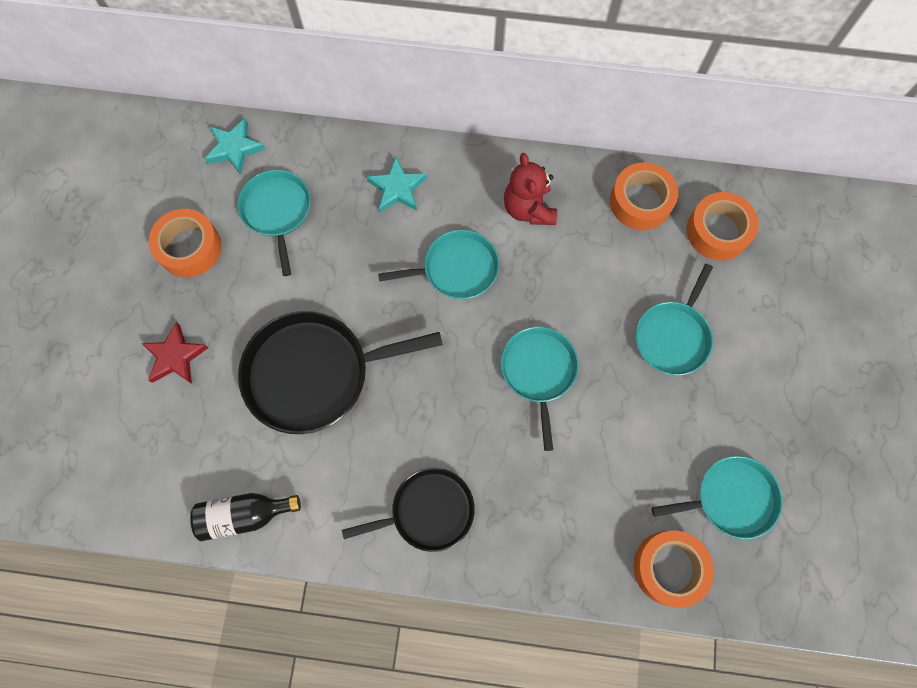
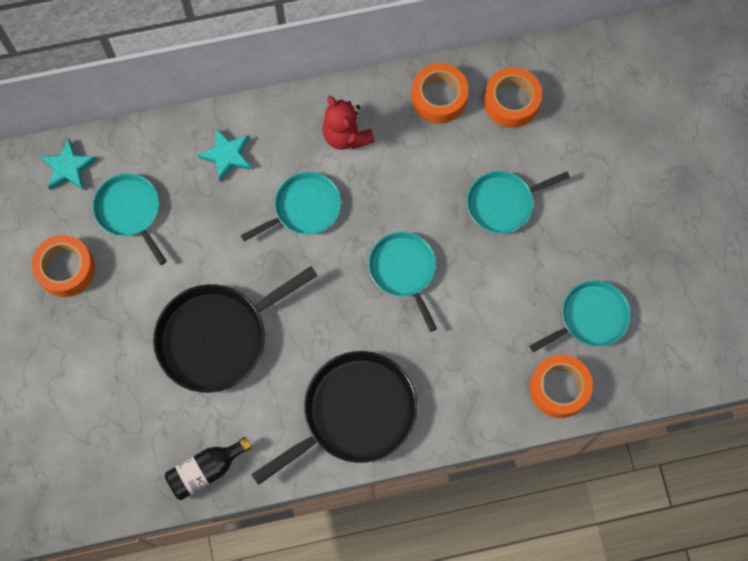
camera: 20 degrees left, 0 degrees up
(175, 356) = (93, 365): red star -> none
(428, 511) = (354, 413): black pan -> black pan, size x1.61
(673, 336) = (503, 203): turquoise pan -> turquoise pan turned 60 degrees clockwise

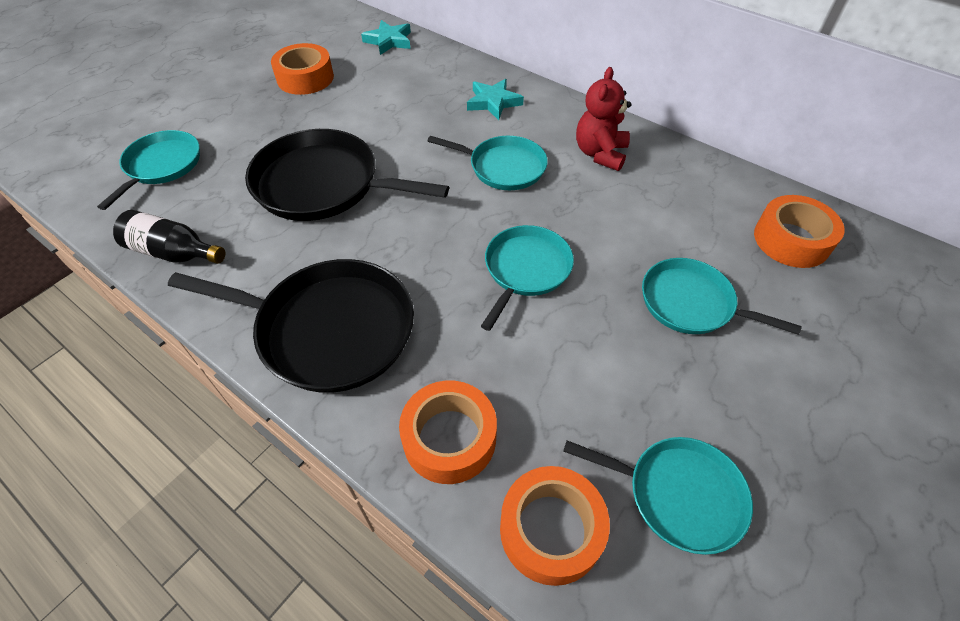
camera: 50 degrees right, 20 degrees down
(130, 211) = (387, 82): turquoise pan -> turquoise pan (161, 166)
(439, 97) = (716, 188): orange tape -> orange tape (449, 438)

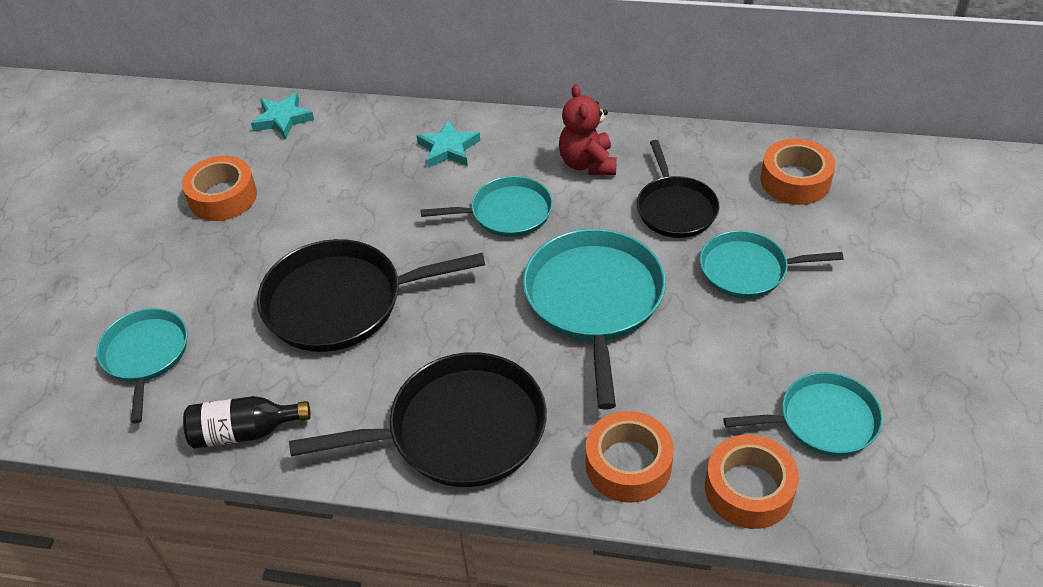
camera: 25 degrees left, 5 degrees down
(525, 270) = (594, 301): turquoise pan -> turquoise pan, size x1.61
(655, 220) = (675, 208): none -> black pan

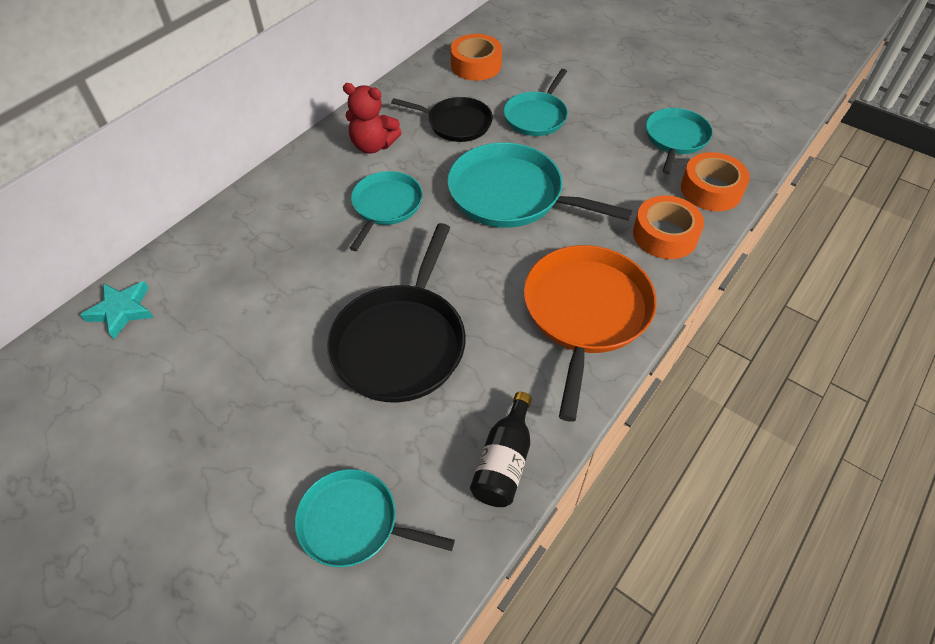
camera: 65 degrees left, 5 degrees up
(223, 197) = (186, 392): orange tape -> none
(448, 148) = (281, 212): turquoise star -> none
(458, 430) = (585, 313): black pan -> orange pan

